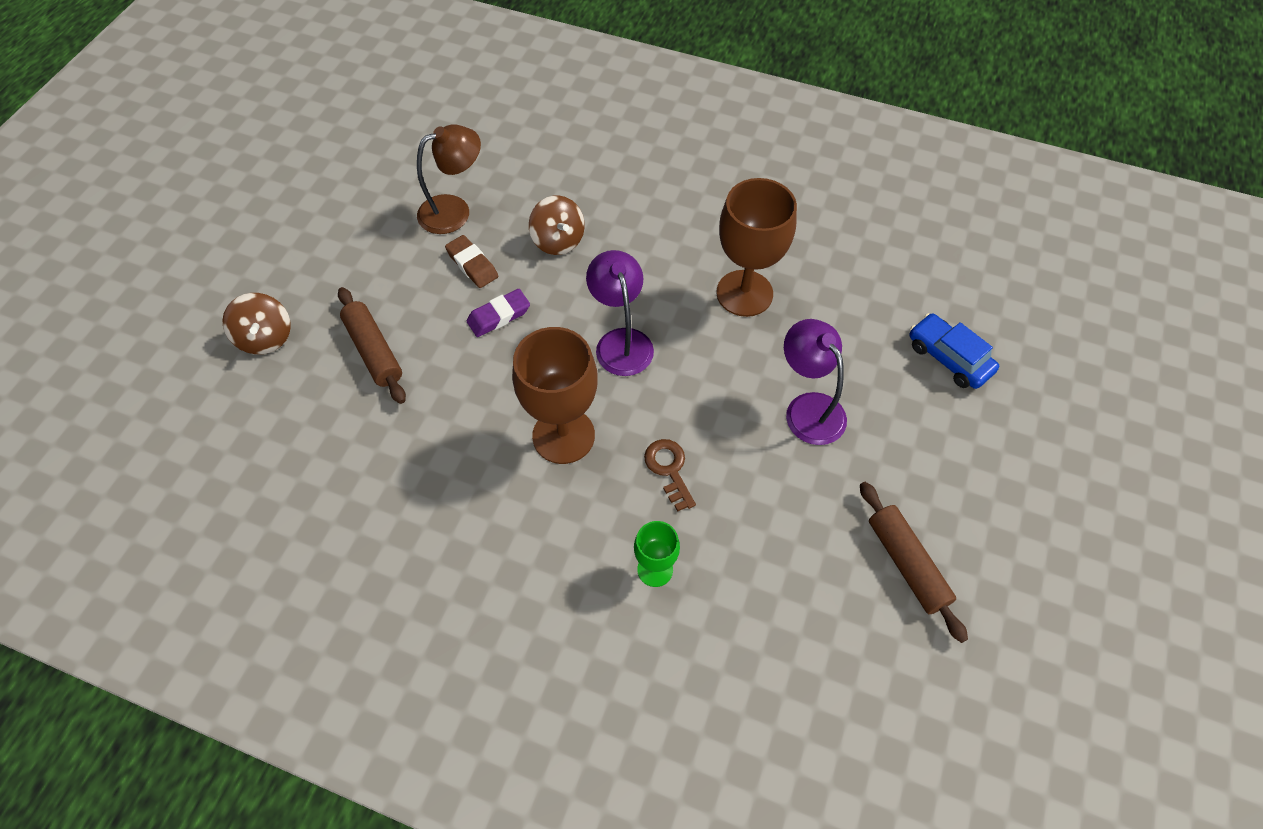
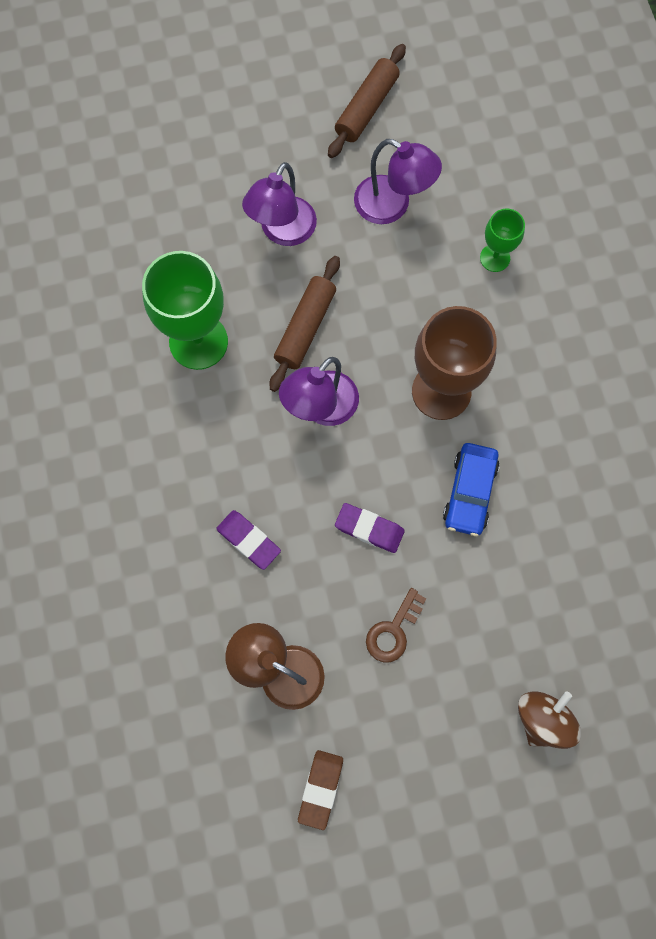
camera: 125 degrees left, 15 degrees up
(374, 351) = (482, 608): brown rolling pin -> brown rolling pin (305, 328)
(472, 265) = (331, 598): brown eraser -> brown eraser (320, 789)
(558, 240) = (248, 540): brown spinning top -> purple eraser
(669, 469) = (411, 297): brown key -> brown key (393, 631)
(744, 293) = (198, 342): brown goblet -> green goblet
(775, 514) = (392, 206): none -> purple lamp
(948, 358) = (160, 158): blue car -> blue car (470, 492)

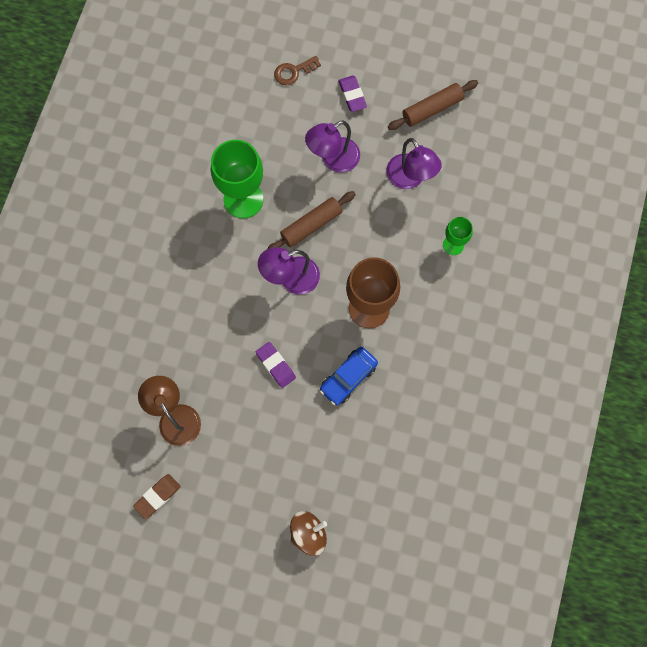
camera: 30 degrees right, 0 degrees up
(248, 540) = (202, 332): purple eraser -> purple eraser (352, 95)
(393, 631) = (253, 432): brown key -> brown key (293, 72)

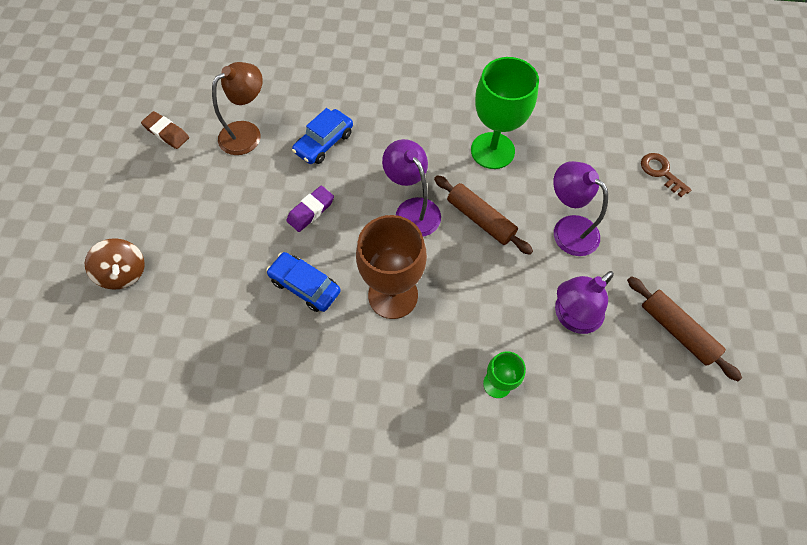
camera: 80 degrees right, 10 degrees down
(203, 345) = (324, 143): none -> blue car
(352, 95) = (657, 236): purple eraser -> none

